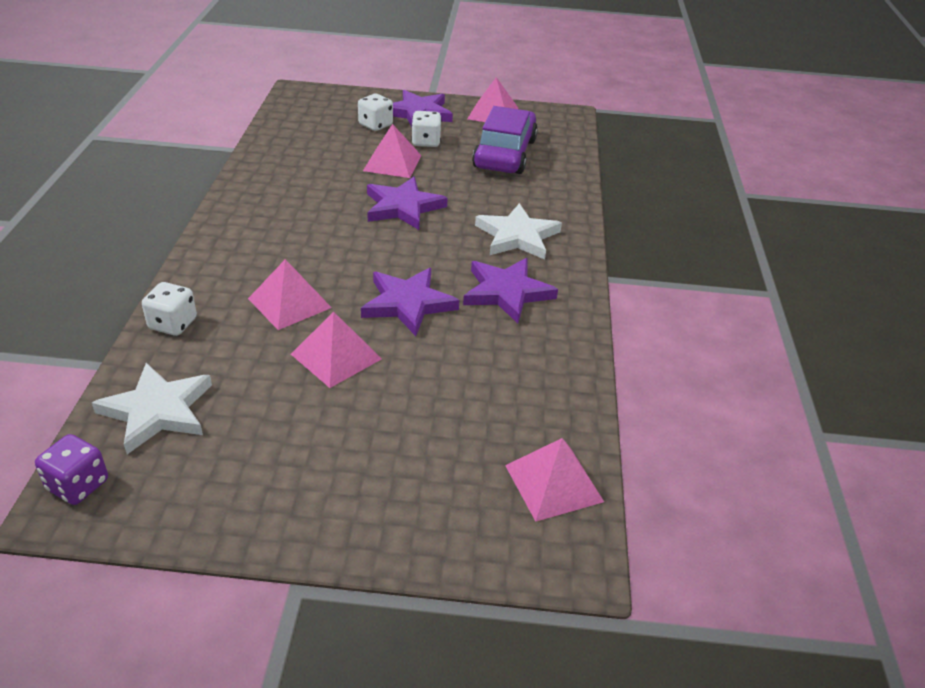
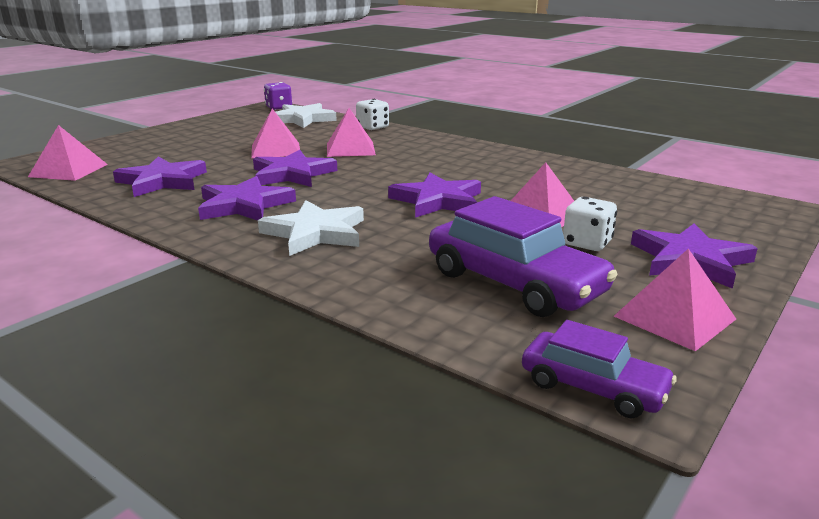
camera: 125 degrees right, 15 degrees down
(375, 125) = (656, 227): white dice -> none
(507, 377) = (162, 181): none -> purple star
(572, 124) = (593, 387): none -> purple car

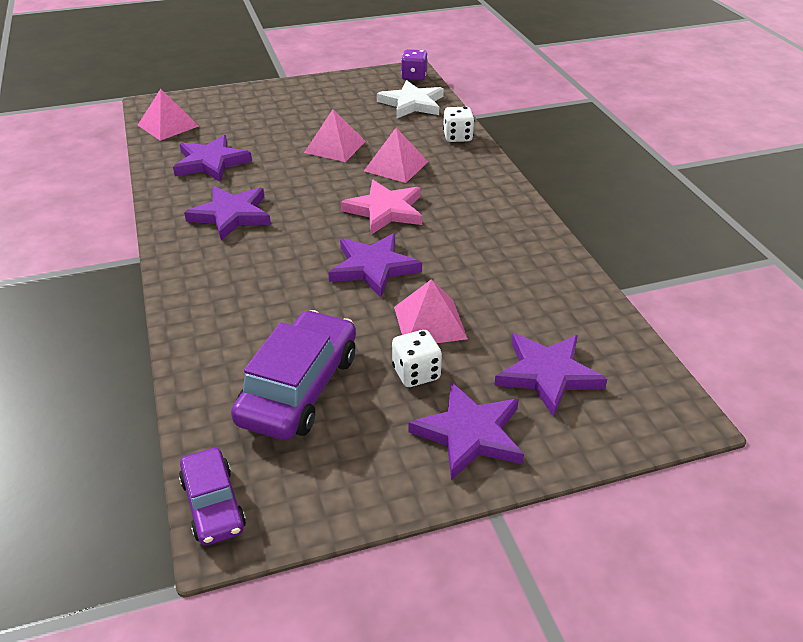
camera: 35 degrees right, 15 degrees up
(292, 174) = (308, 187): purple star -> purple star (547, 374)
(315, 233) = (239, 269): white star -> none
(387, 171) = (385, 210): none -> pink star
(514, 283) = (299, 388): purple car -> purple car turned 150 degrees counterclockwise
(674, 317) = (357, 481): pink pyramid -> none

